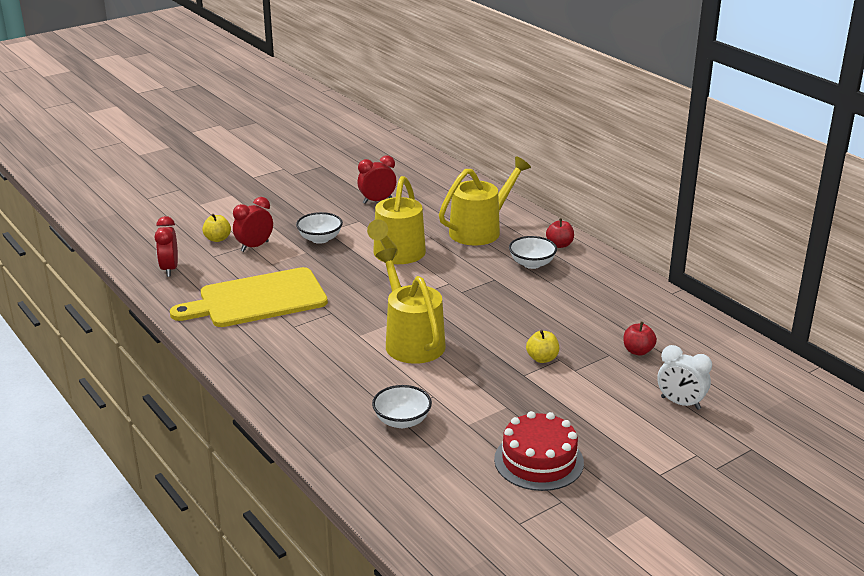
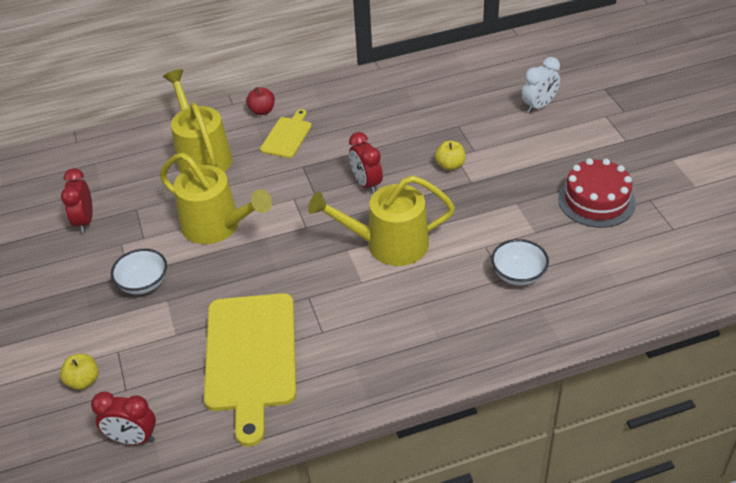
camera: 70 degrees left, 15 degrees up
(254, 246) = (125, 346): red clock -> red clock (366, 184)
(532, 264) = (287, 136): white bowl -> yellow cutting board
(638, 351) = (459, 109): red apple -> none

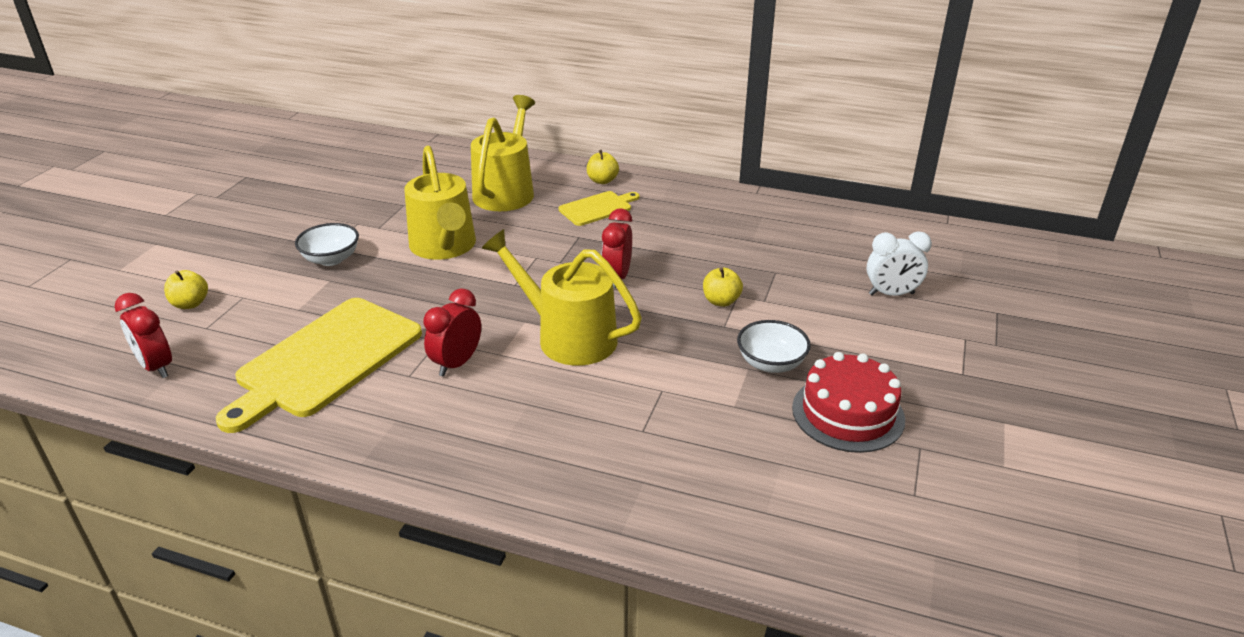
camera: 35 degrees right, 10 degrees down
(85, 221) = (356, 195): red clock -> red clock (457, 363)
(262, 111) = (602, 181): red apple -> yellow apple
(518, 274) = (662, 435): white bowl -> white bowl (771, 363)

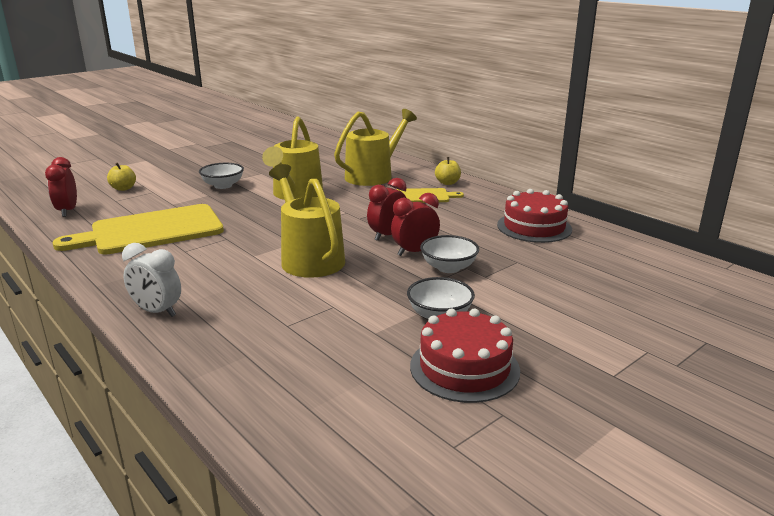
camera: 30 degrees right, 10 degrees down
(457, 363) = (220, 253): red clock -> red clock (414, 252)
(721, 301) = (448, 267): yellow apple -> white bowl
(749, 221) = (534, 227): none -> red cake
(891, 294) = (607, 301): white clock -> white clock (157, 311)

